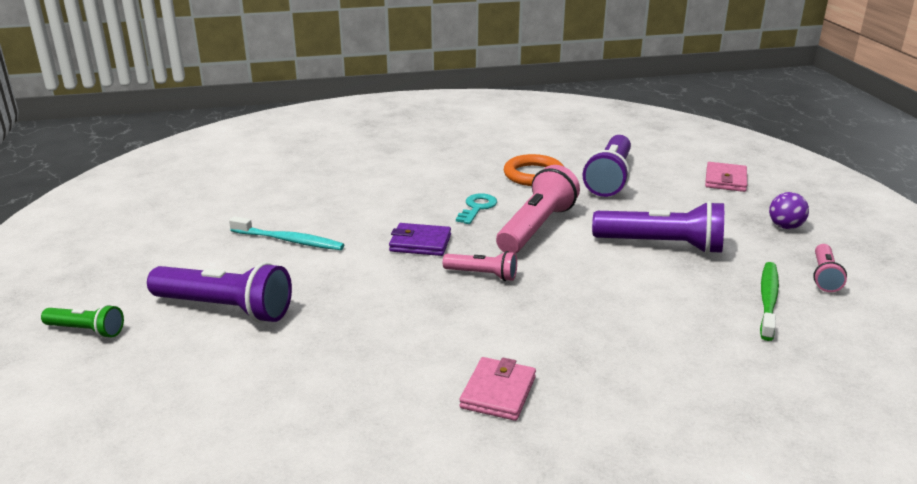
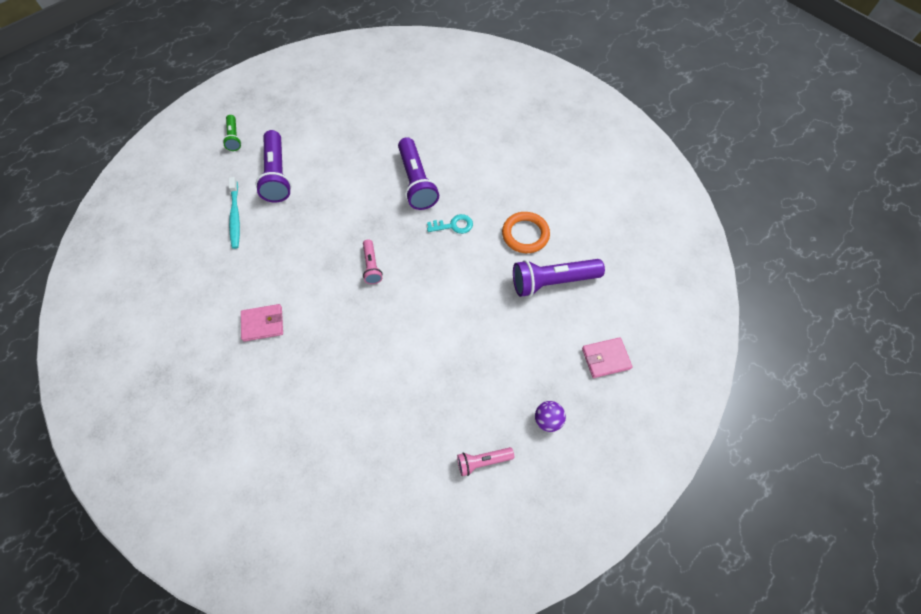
camera: 60 degrees right, 35 degrees up
(289, 240) = (356, 159): turquoise toothbrush -> turquoise toothbrush (235, 216)
(420, 243) = (390, 219): purple wallet -> none
(536, 228) = (447, 268): pink flashlight -> none
(661, 245) = (467, 347): purple flashlight -> purple flashlight (416, 182)
(768, 300) = (428, 432): green toothbrush -> none

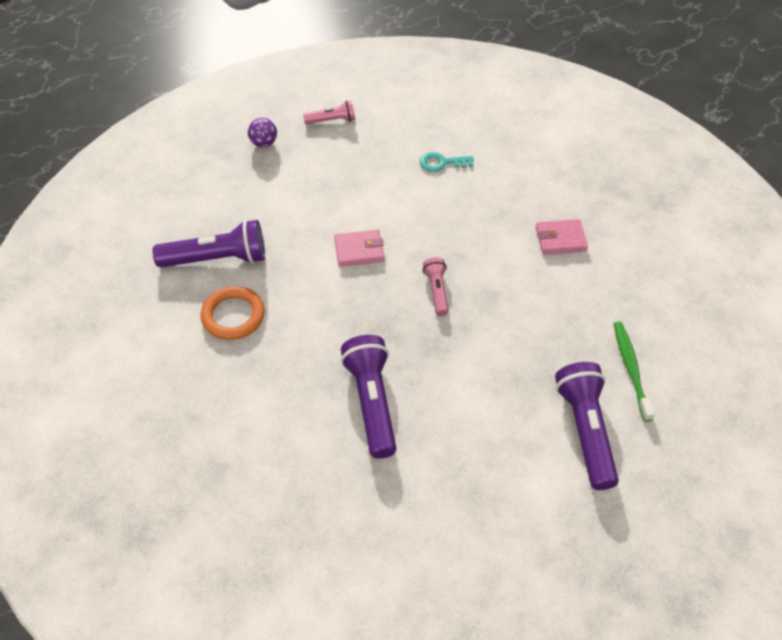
camera: 175 degrees left, 10 degrees down
(234, 137) = (674, 508): green flashlight -> none
(235, 216) = (631, 369): turquoise toothbrush -> green toothbrush
(453, 225) = (326, 334): turquoise key -> turquoise key (441, 163)
(605, 359) = (187, 184): pink wallet -> pink wallet (359, 250)

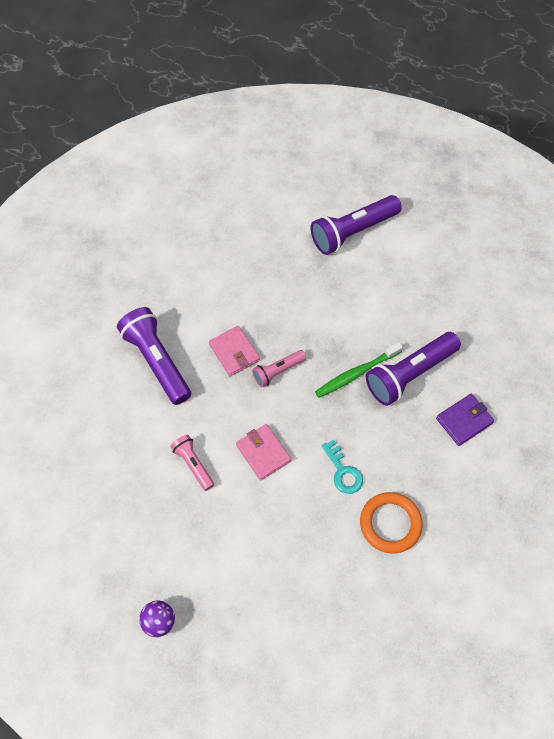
camera: 115 degrees left, 10 degrees up
(217, 259) = (336, 577): purple flashlight -> purple flashlight (157, 361)
(291, 427) = (464, 421): none -> purple wallet
(332, 120) = (94, 565): pink flashlight -> pink flashlight (193, 464)
(441, 163) = (116, 428): turquoise key -> turquoise key (343, 471)
(560, 239) = (174, 299): pink wallet -> pink wallet (234, 352)
(631, 369) = (284, 218): green toothbrush -> green toothbrush (357, 373)

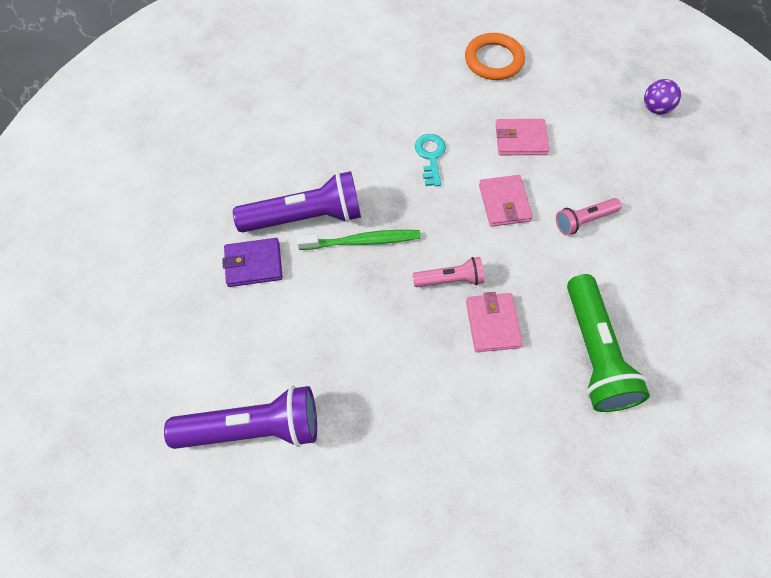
camera: 155 degrees left, 0 degrees up
(157, 361) = (594, 353): purple flashlight -> green flashlight
(193, 464) = (584, 220): pink flashlight -> pink flashlight turned 75 degrees clockwise
(273, 524) = (520, 140): none -> pink wallet
(390, 524) = (410, 101): orange ring -> orange ring (494, 60)
(464, 421) = (283, 153): purple wallet -> purple wallet (253, 264)

